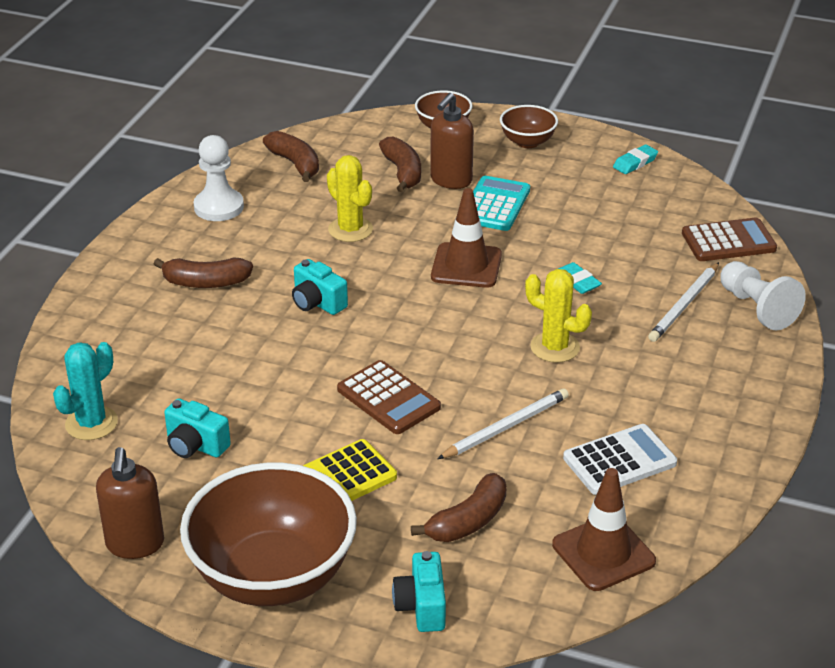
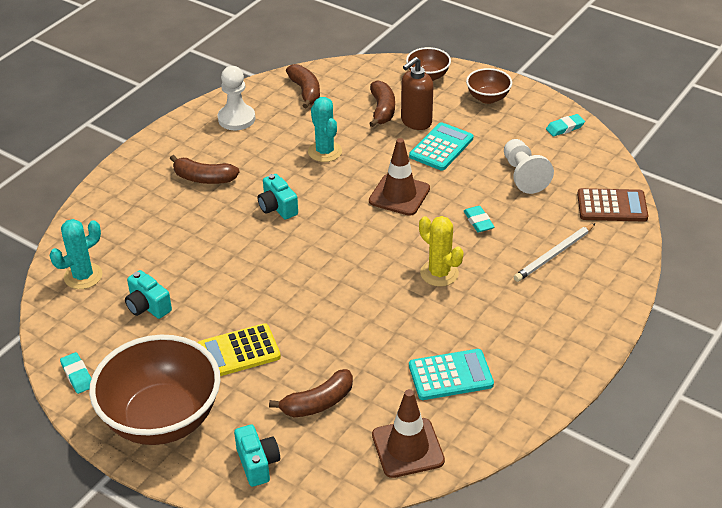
camera: 15 degrees right, 5 degrees up
(135, 544) = (77, 375): brown soap dispenser -> turquoise eraser
(350, 229) = (325, 151): yellow cactus -> turquoise cactus
(388, 398) = (298, 294): brown calculator -> none
(422, 606) = (257, 463): turquoise camera -> turquoise camera turned 150 degrees clockwise
(505, 427) = (376, 332): white pencil -> none
(619, 461) = (450, 375): white calculator -> turquoise calculator
(757, 308) = (611, 267): white pawn -> white pawn (523, 175)

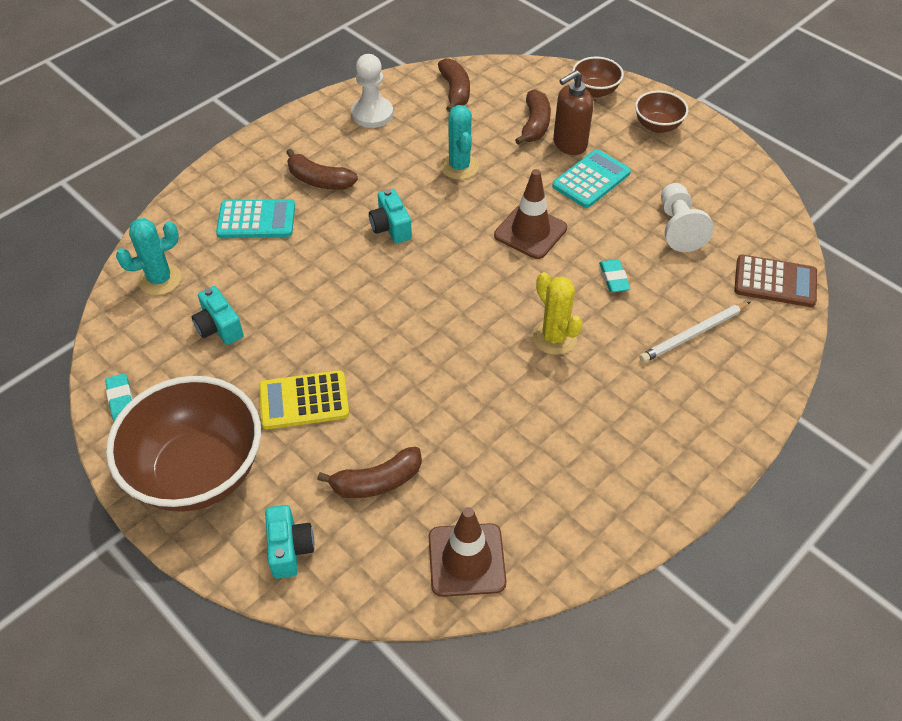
camera: 10 degrees right, 10 degrees up
(450, 375) = (538, 472): turquoise calculator -> turquoise calculator (256, 220)
(565, 128) = (739, 175): turquoise eraser -> none

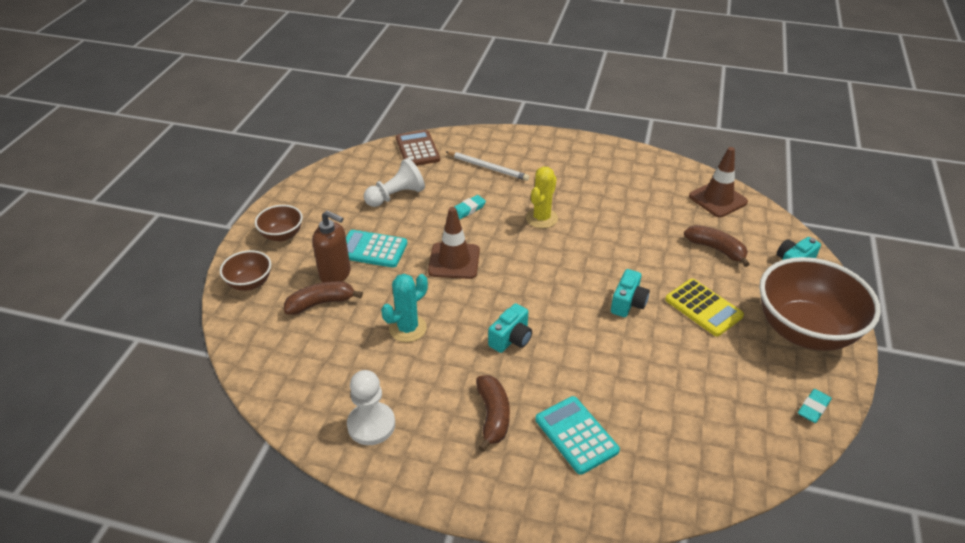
camera: 120 degrees left, 10 degrees down
(160, 279) = (698, 464): turquoise cactus -> none
(219, 327) = (699, 390): turquoise camera -> turquoise camera (628, 303)
(455, 91) = (299, 376): brown banana -> none

